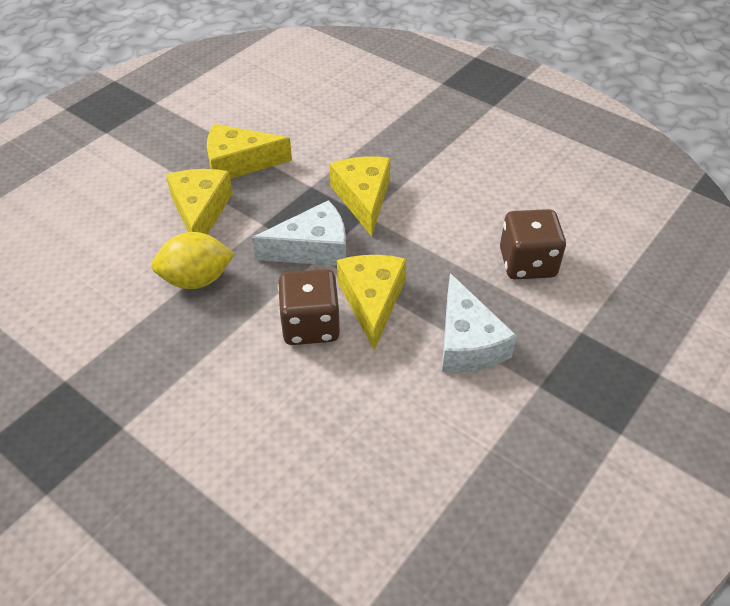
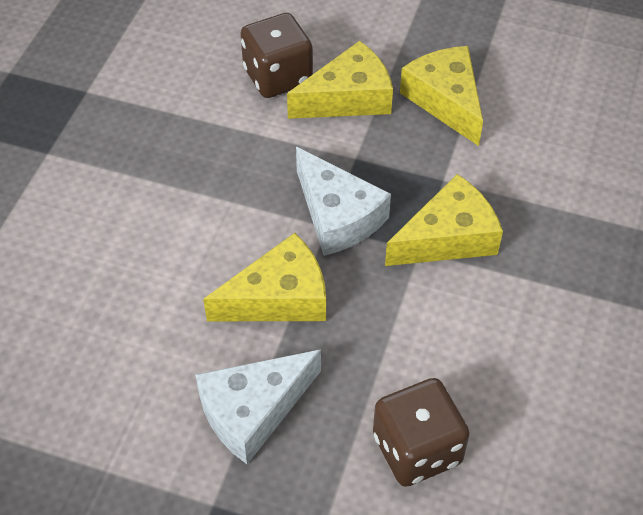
camera: 70 degrees right, 5 degrees up
(196, 279) = (246, 134): yellow lemon -> none
(310, 325) = (221, 252): brown dice -> brown dice (278, 77)

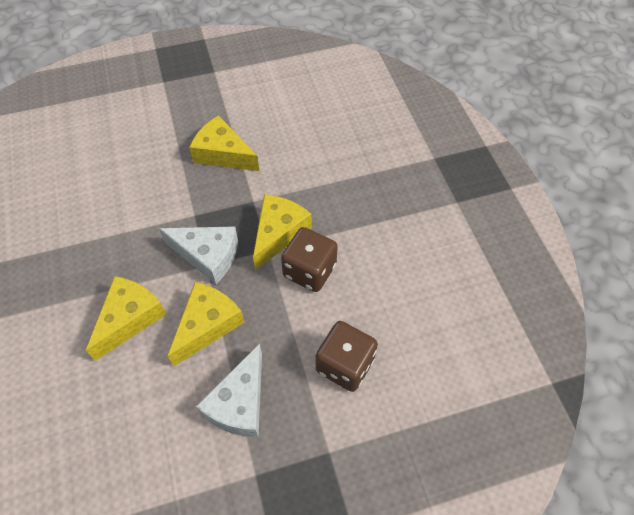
camera: 35 degrees left, 5 degrees up
(278, 77) = (112, 190): brown dice -> brown dice (309, 270)
(348, 98) = (165, 181): yellow cheese -> yellow cheese (130, 318)

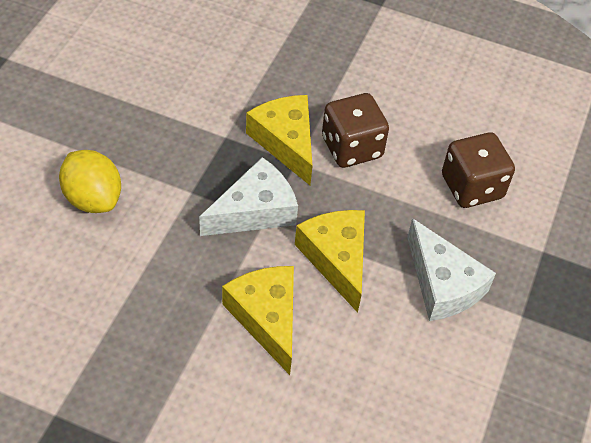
camera: 55 degrees left, 5 degrees down
(148, 175) = (93, 198): none -> yellow lemon
(223, 154) = (136, 121): yellow cheese -> none

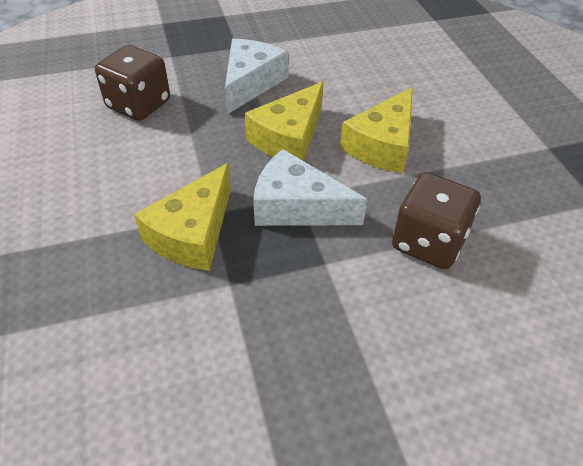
camera: 125 degrees left, 5 degrees down
(93, 198) = (422, 335): yellow lemon -> none
(351, 147) = (157, 187): brown dice -> brown dice (428, 242)

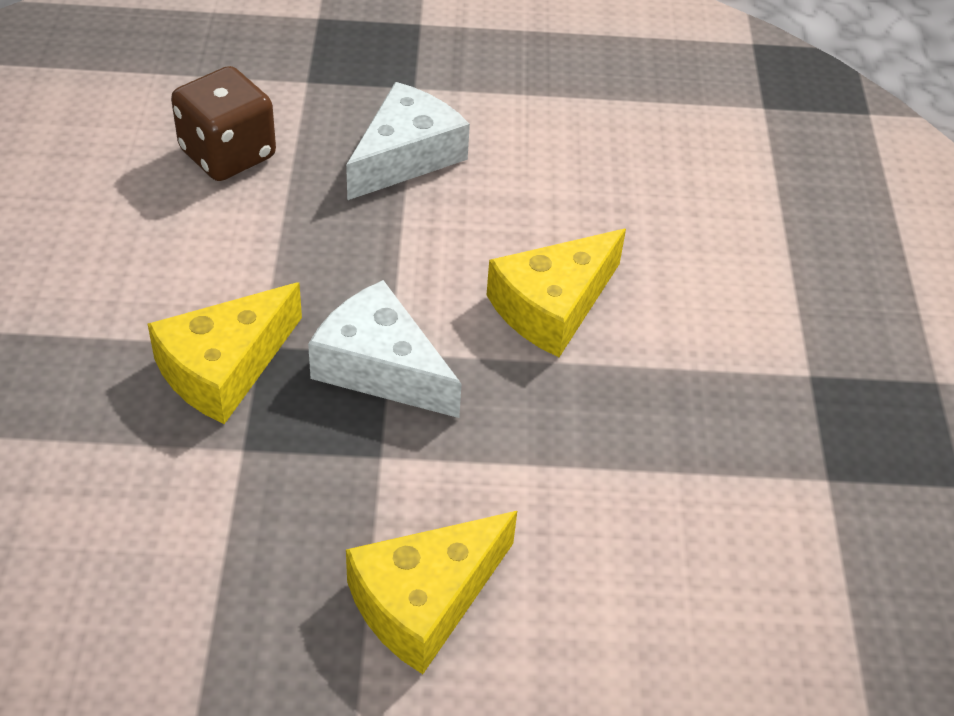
camera: 15 degrees right, 0 degrees up
(289, 137) = (420, 260): yellow cheese -> yellow cheese (424, 600)
(428, 242) = (537, 467): brown dice -> none

